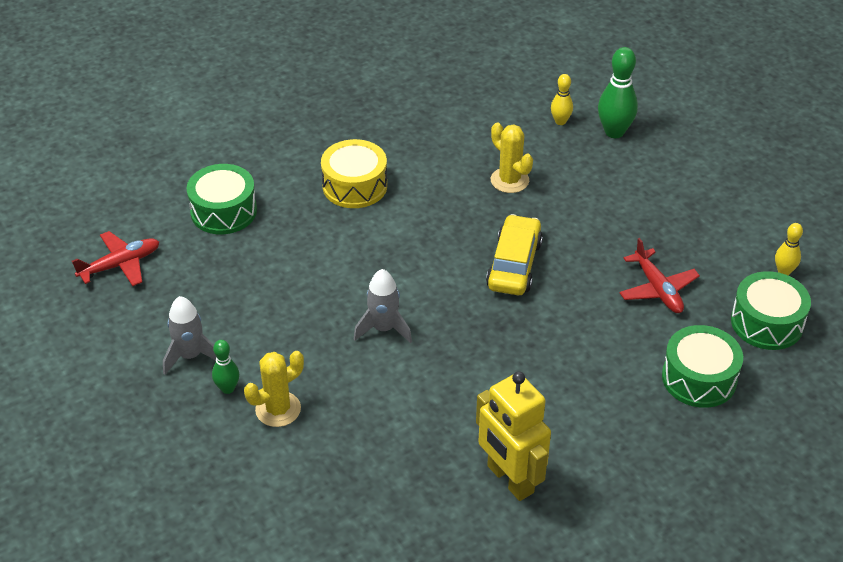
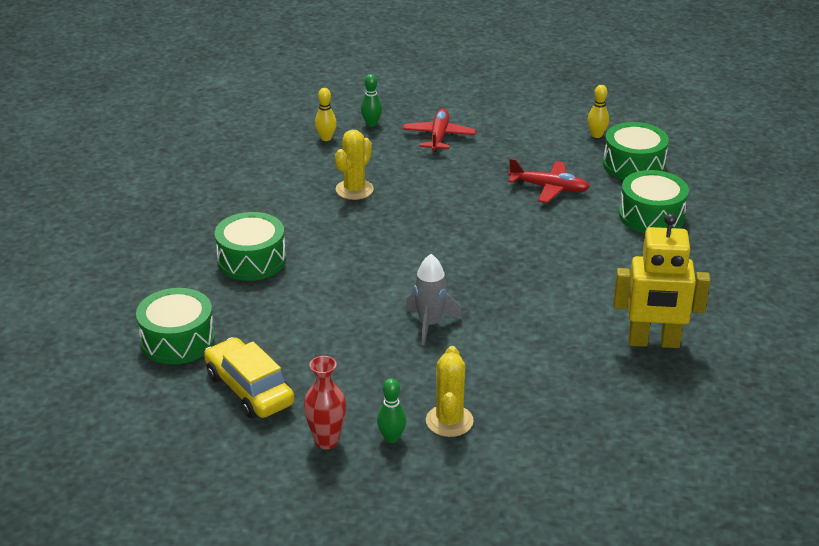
camera: 50 degrees left, 10 degrees down
(120, 264) = (156, 431): red plane -> red plane (438, 136)
(190, 356) = (326, 441): grey rocket -> red vase
(355, 186) = (251, 260): yellow drum -> green drum
(509, 180) = (354, 190): yellow cactus -> yellow cactus turned 60 degrees counterclockwise
(514, 265) = (444, 232): yellow car -> yellow car (249, 389)
(614, 132) = (371, 124): green bowling pin -> green bowling pin, size x0.58

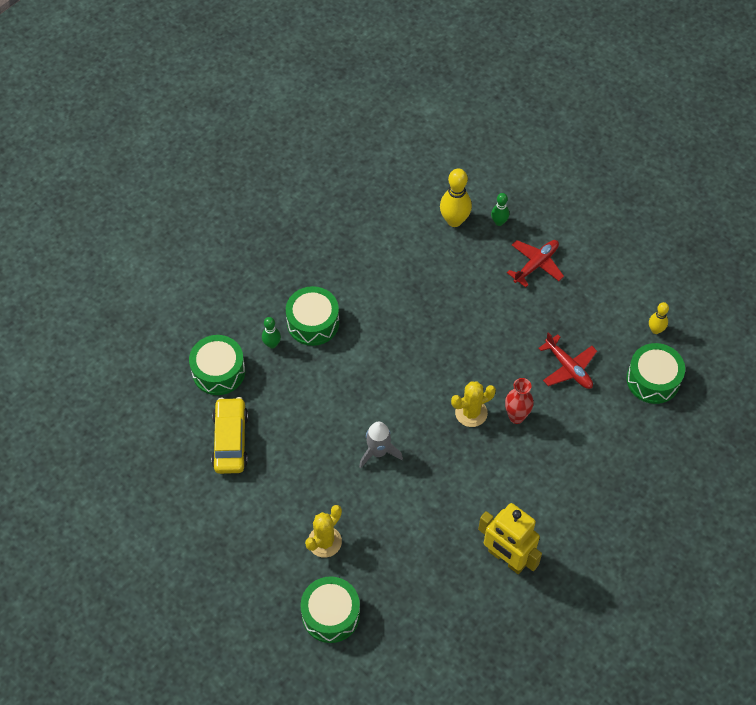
camera: 35 degrees right, 25 degrees up
(326, 138) = (454, 220): yellow bowling pin -> yellow bowling pin, size x1.74
(326, 441) = (243, 511): red vase -> red vase (516, 417)
(354, 190) = (431, 289): yellow cactus -> yellow cactus (471, 413)
(391, 438) = (281, 533): green bowling pin -> green bowling pin (272, 344)
(651, 216) = (616, 440): green drum -> green drum (331, 614)

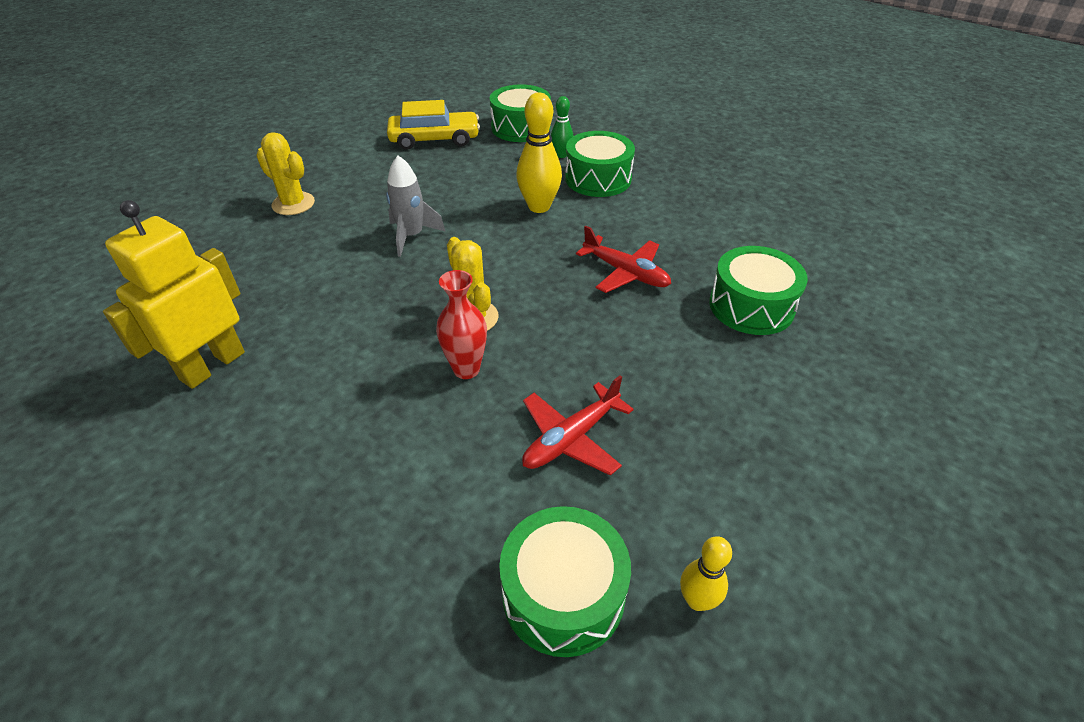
camera: 85 degrees right, 15 degrees down
(331, 614) = (196, 213): green drum -> green drum (751, 306)
(454, 220) = (819, 286): yellow bowling pin -> yellow bowling pin (539, 207)
(499, 222) = (846, 336): green bowling pin -> none
(536, 264) = (781, 386): red plane -> red plane (626, 273)

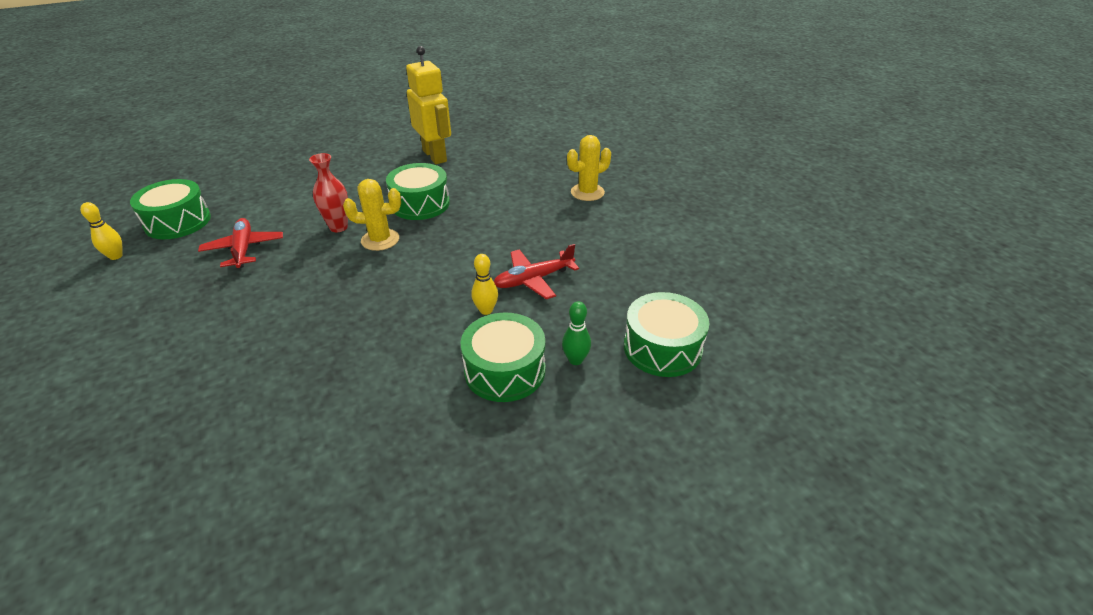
camera: 115 degrees right, 5 degrees down
(411, 236) = (499, 234): grey rocket -> none
(434, 139) = (662, 278): yellow car -> none
(539, 207) = (486, 310): yellow bowling pin -> yellow bowling pin, size x0.58
(626, 273) = (346, 328): red plane -> red plane (533, 280)
(751, 306) = (225, 387): green drum -> green drum (420, 204)

